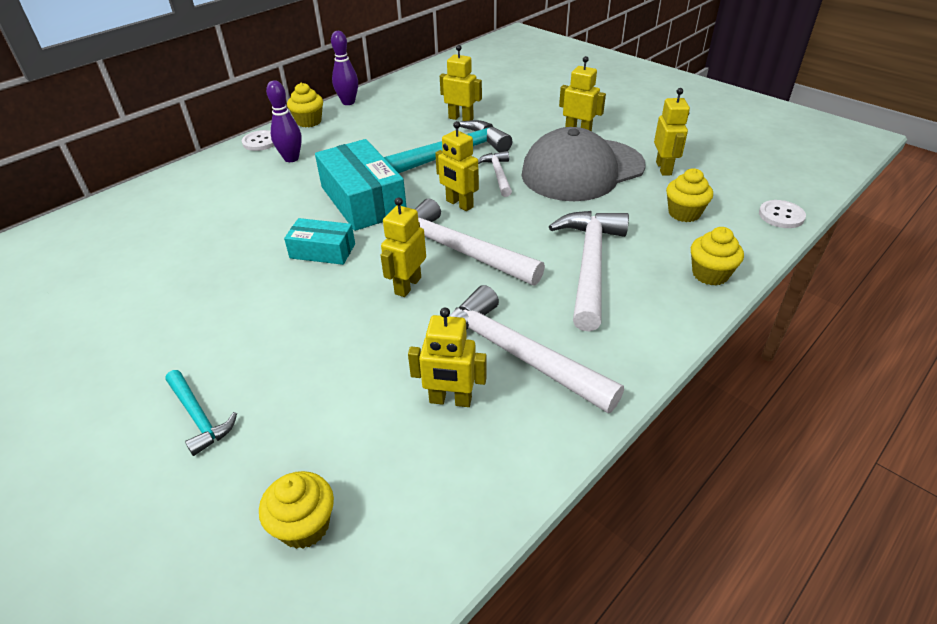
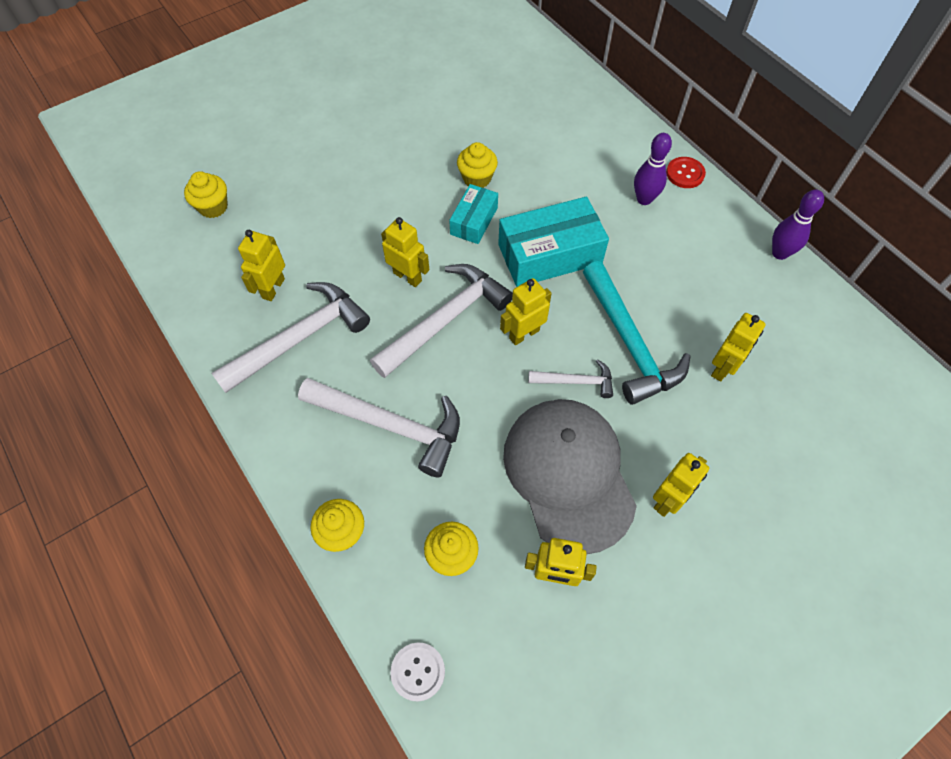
camera: 100 degrees right, 20 degrees up
(199, 416) = (315, 156): turquoise hammer -> none
(260, 142) = (685, 173): white button -> red button
(309, 121) = (729, 214): yellow cupcake -> yellow cupcake (477, 178)

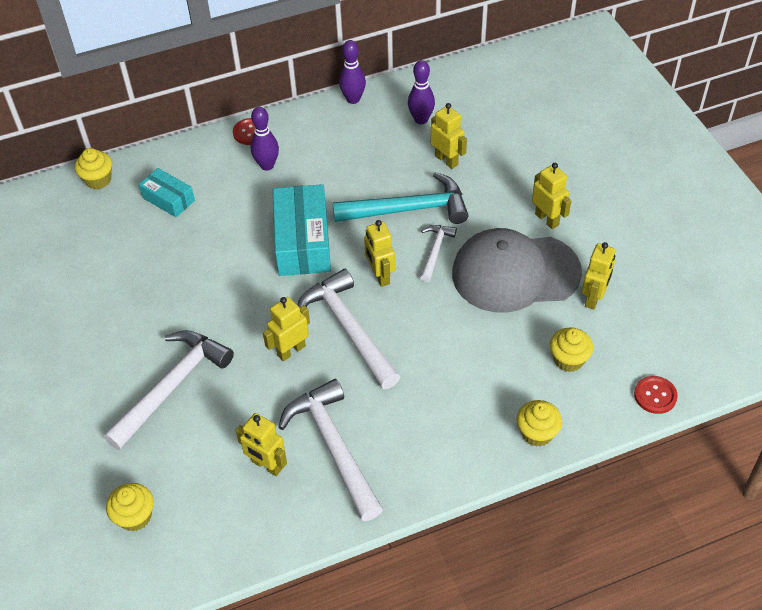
camera: 75 degrees left, 10 degrees down
(390, 425) = (444, 385): white hammer -> white hammer (171, 387)
(418, 671) = (655, 395): white button -> red button
(474, 221) = (244, 289): turquoise box -> turquoise box (168, 199)
(477, 178) = (193, 278): yellow cupcake -> yellow cupcake (98, 180)
(779, 328) = (421, 119): none -> purple bowling pin

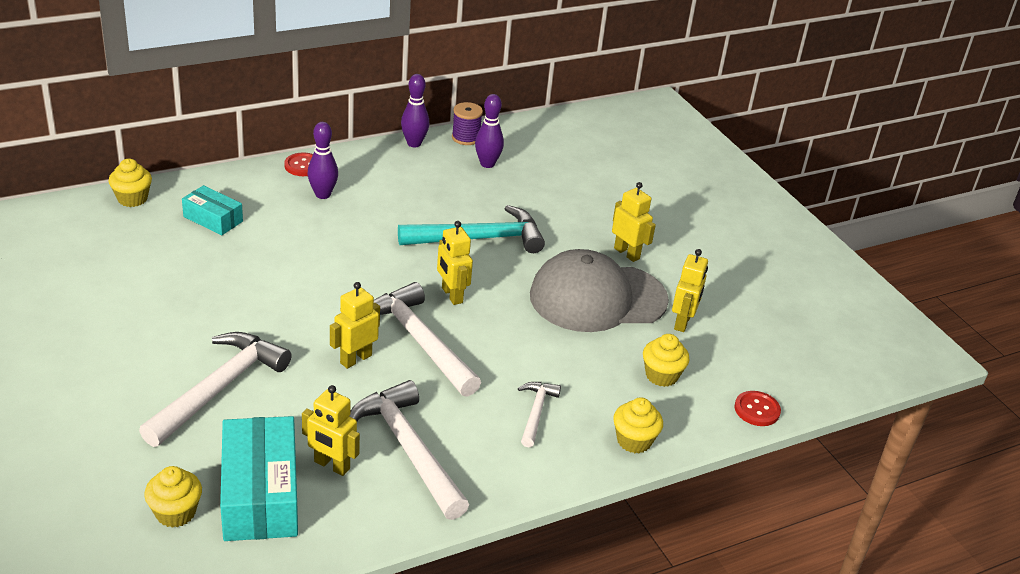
camera: 10 degrees left, 15 degrees down
(303, 241) = (365, 262): turquoise box -> turquoise box (260, 494)
(402, 89) = (466, 138): none -> purple spool
(435, 251) = (510, 276): white hammer -> white hammer (536, 412)
(446, 160) = (517, 199): yellow robot -> none

